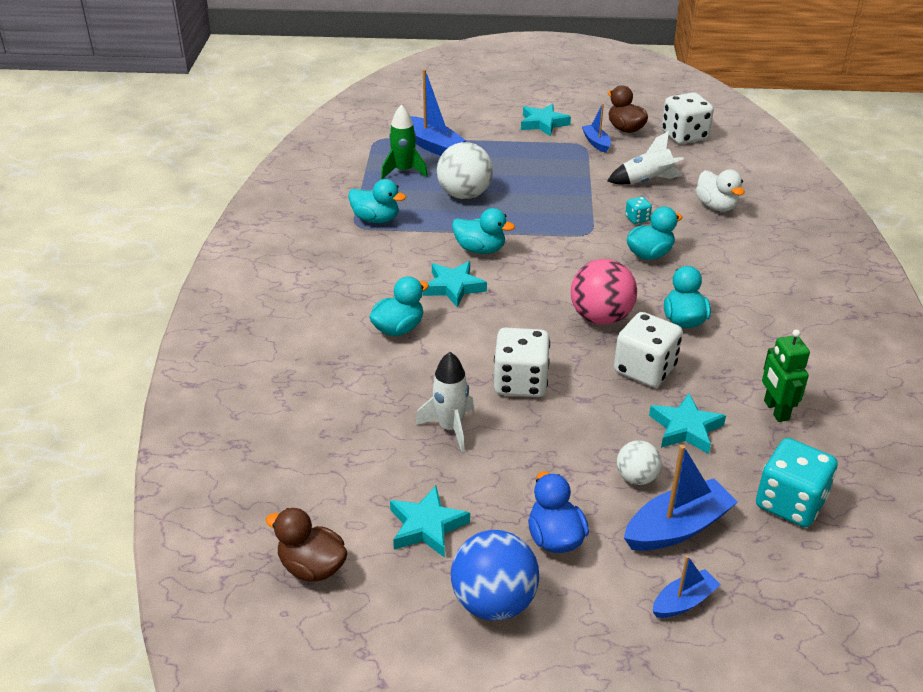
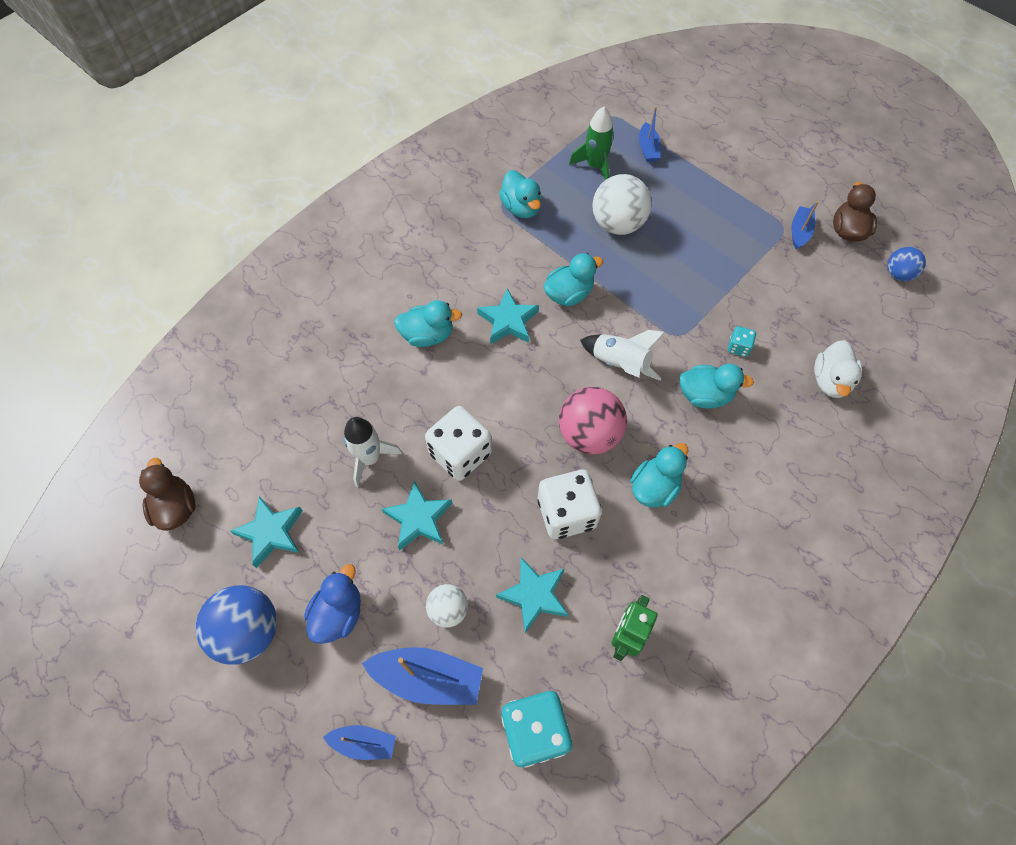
camera: 40 degrees right, 25 degrees up
(432, 145) = (648, 148): blue boat -> blue boat, size x0.58
(480, 249) = (569, 294): turquoise duck -> turquoise duck turned 90 degrees counterclockwise
(543, 123) = (774, 178): turquoise star -> turquoise star (418, 518)
(646, 181) = (796, 308): white rocket -> white rocket (620, 364)
(684, 136) = (898, 274): white dice -> blue ball

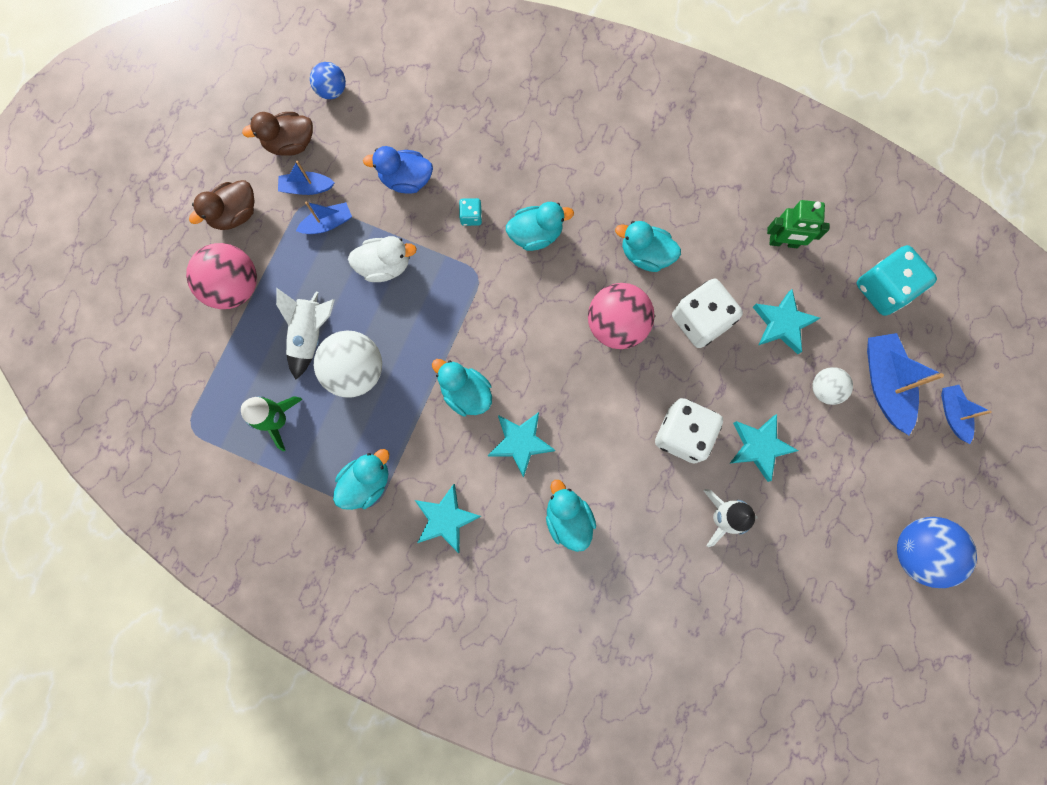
camera: 110 degrees left, 15 degrees up
(176, 507) = (846, 682): brown duck -> brown duck (235, 214)
(271, 533) = (829, 576): turquoise star -> turquoise star (446, 519)
(338, 613) = (869, 480): blue duck -> blue duck (406, 180)
(620, 364) = (530, 319): white rocket -> white rocket (310, 334)
(648, 148) = (233, 369): blue boat -> blue boat (327, 223)
(705, 395) = (536, 234): turquoise duck -> turquoise duck turned 90 degrees clockwise
(719, 164) = (234, 287): none -> pink ball
(830, 381) = (479, 131): white duck -> white duck (385, 266)

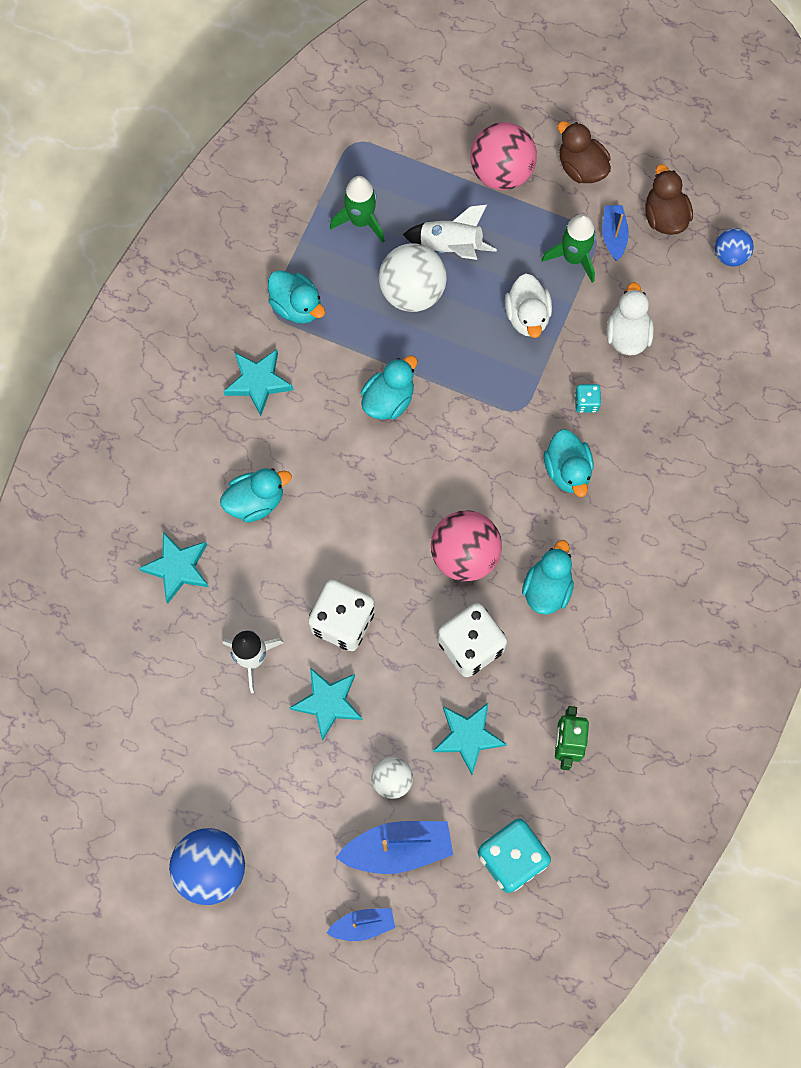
camera: 90 degrees right, 5 degrees down
(327, 223) = (573, 258): blue boat -> green rocket
(406, 180) = (627, 334): blue duck -> white duck
(520, 443) = (335, 454): turquoise star -> turquoise star (177, 568)

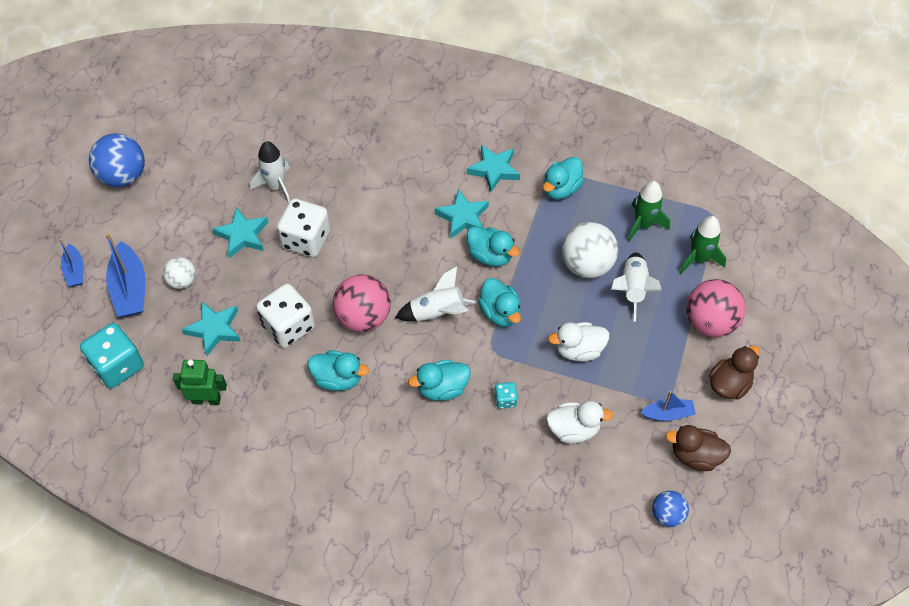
camera: 85 degrees right, 15 degrees down
(177, 568) = (343, 135): turquoise star -> turquoise star (463, 217)
(255, 501) = (398, 177): turquoise duck -> turquoise duck (500, 312)
(465, 468) = (437, 312): none -> white rocket
(573, 258) = (640, 383): green rocket -> green rocket (698, 259)
(664, 216) = (695, 456): brown duck -> brown duck turned 150 degrees counterclockwise

